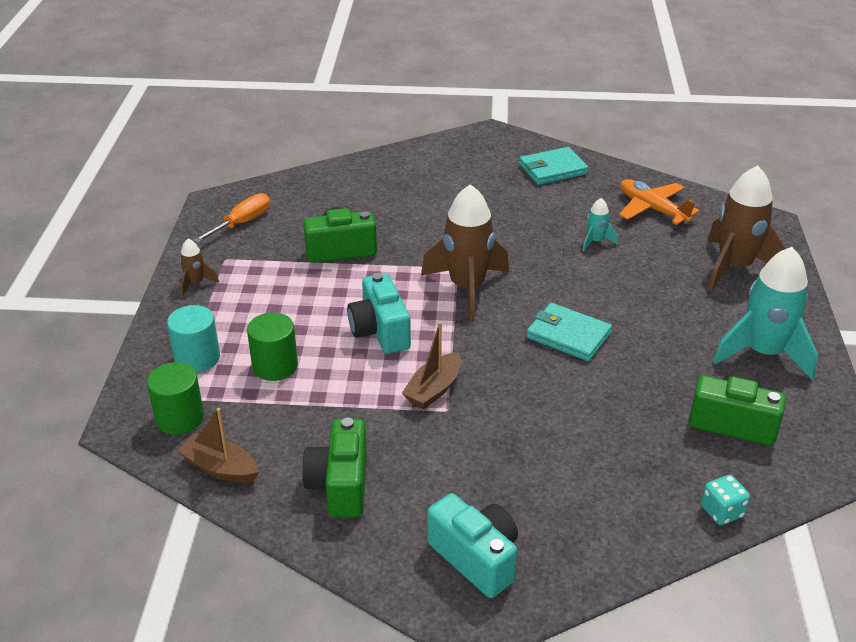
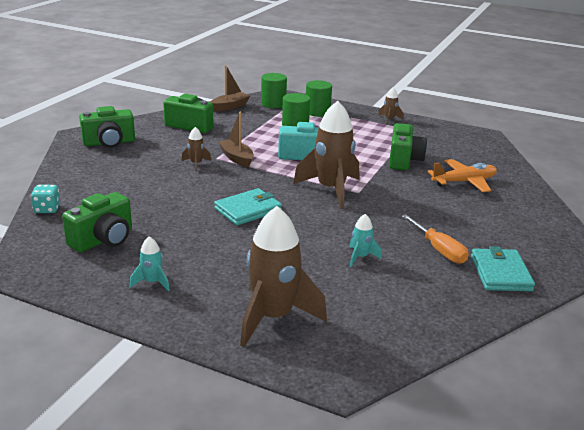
camera: 110 degrees right, 10 degrees down
(197, 358) = (317, 112): turquoise cylinder -> green cylinder
(241, 223) = (453, 138): orange screwdriver -> orange screwdriver (438, 250)
(476, 558) = (109, 143): turquoise camera -> green camera
(481, 422) = (196, 164): none -> brown rocket
(652, 209) = (400, 307): orange plane -> orange plane (464, 182)
(763, 353) = (152, 282): turquoise rocket -> turquoise rocket, size x0.45

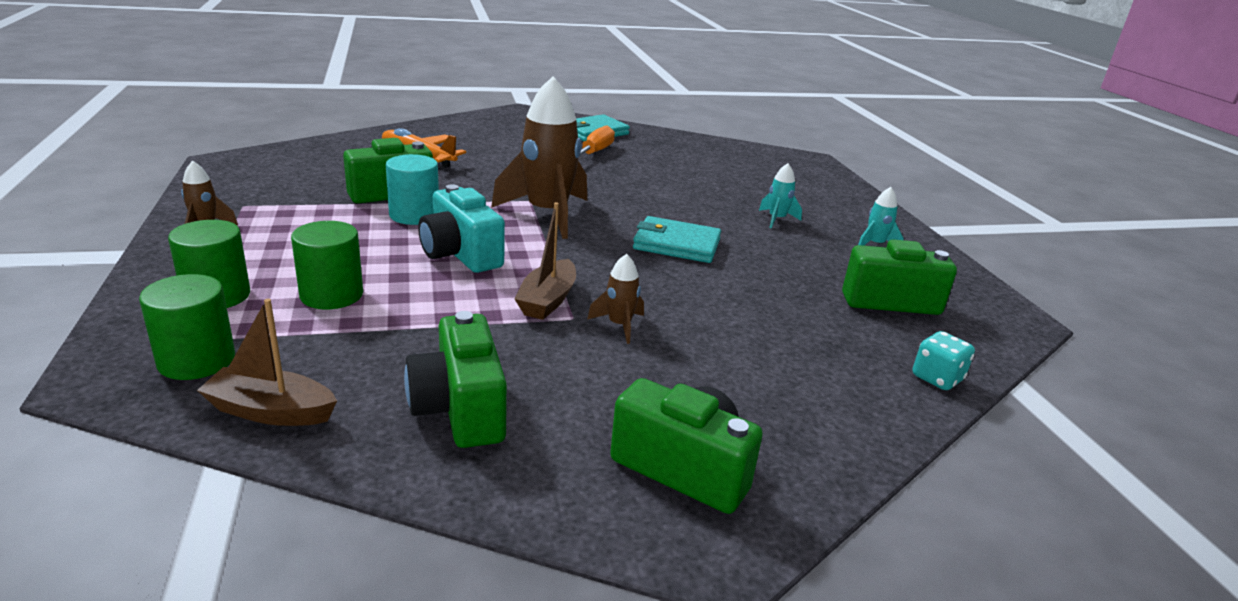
camera: 130 degrees left, 0 degrees up
(273, 317) = (803, 188): brown rocket -> none
(360, 257) = (663, 176): turquoise rocket -> turquoise rocket (777, 219)
(364, 158) = (414, 215): none -> turquoise cylinder

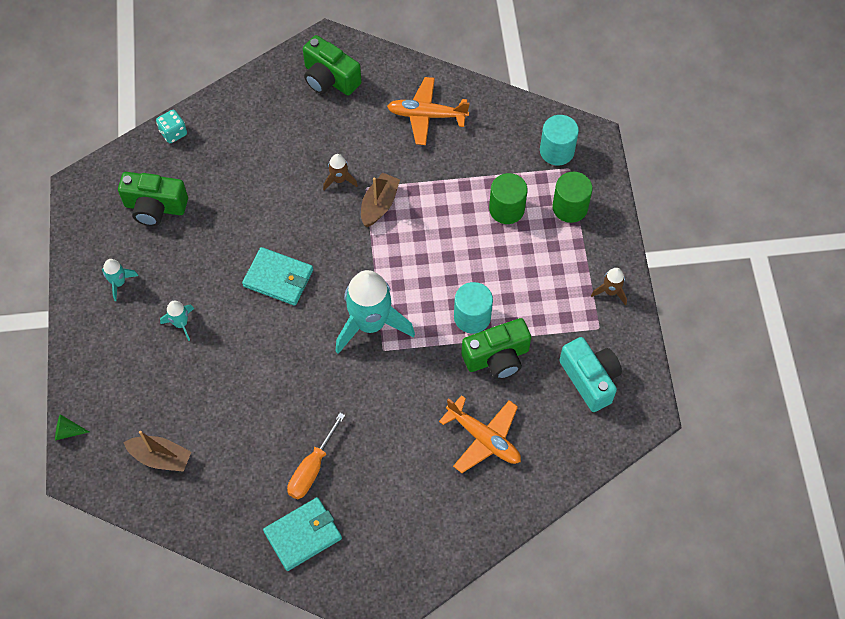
camera: 170 degrees left, 35 degrees up
(196, 360) = (557, 151): green cylinder -> turquoise cylinder
(271, 411) = (510, 116): brown boat -> brown boat (160, 457)
(460, 254) = (434, 259): turquoise camera -> turquoise camera (590, 379)
(460, 409) = (426, 115): green camera -> orange plane
(547, 214) = (370, 323): brown rocket -> turquoise rocket
(839, 174) = (68, 431): none -> green cone

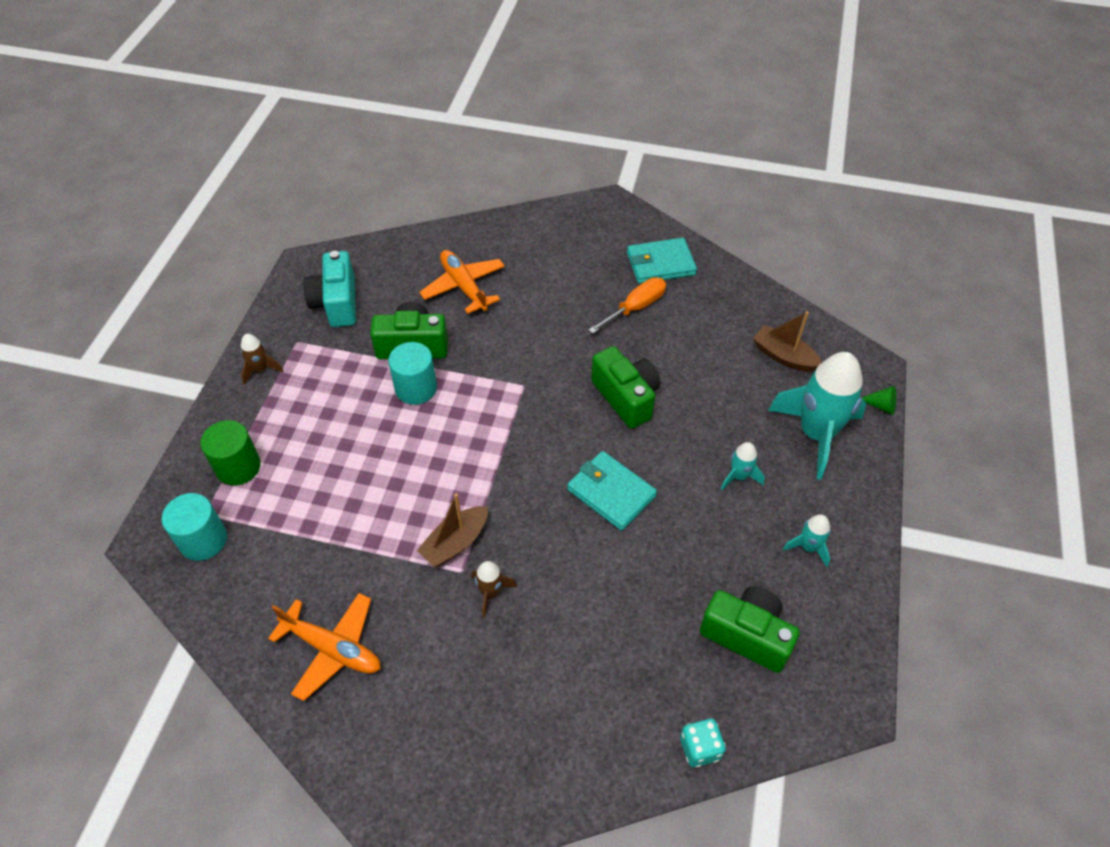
camera: 160 degrees left, 10 degrees down
(329, 79) = (438, 762): green camera -> green camera (626, 397)
(370, 323) = (526, 414): turquoise rocket -> turquoise rocket (816, 434)
(506, 209) = (309, 488): green cylinder -> none

